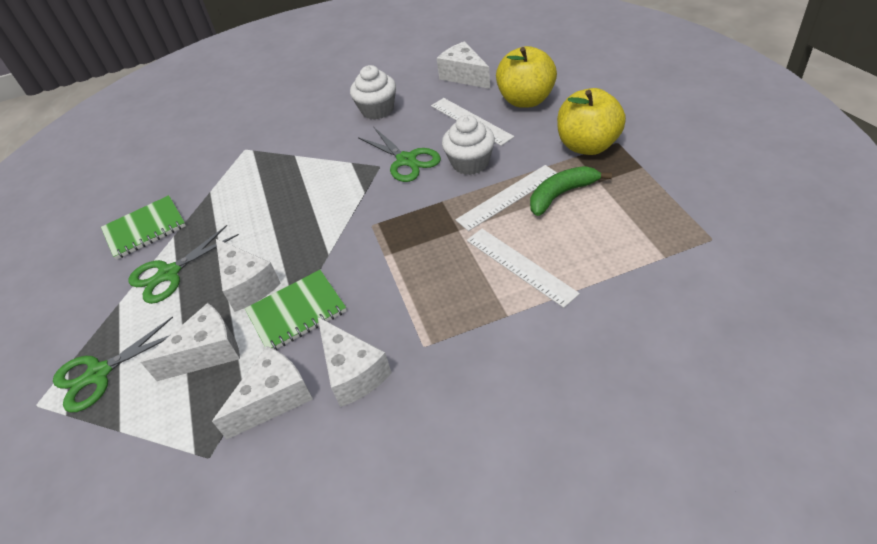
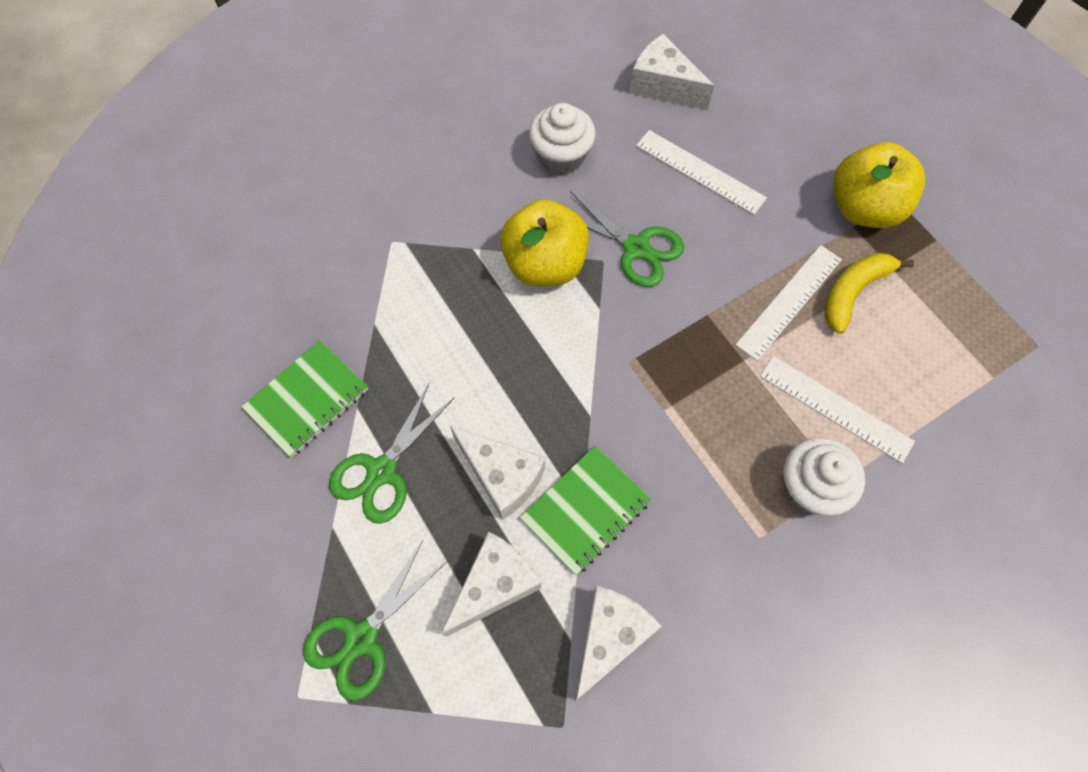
camera: 20 degrees left, 20 degrees up
(353, 372) = (689, 586): white cheese -> none
(470, 163) = (723, 247): white cupcake -> white cupcake (810, 486)
(526, 100) = (762, 130): yellow apple -> yellow apple (545, 264)
(561, 194) = (853, 292): green banana -> yellow banana

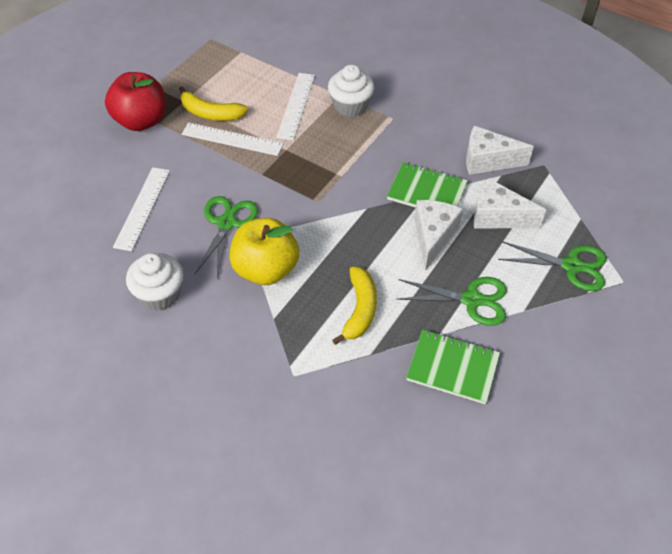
camera: 115 degrees left, 15 degrees down
(437, 338) = (359, 310): none -> yellow banana
(663, 86) = (61, 252): white cheese -> none
(863, 208) = (141, 121): yellow apple -> red apple

